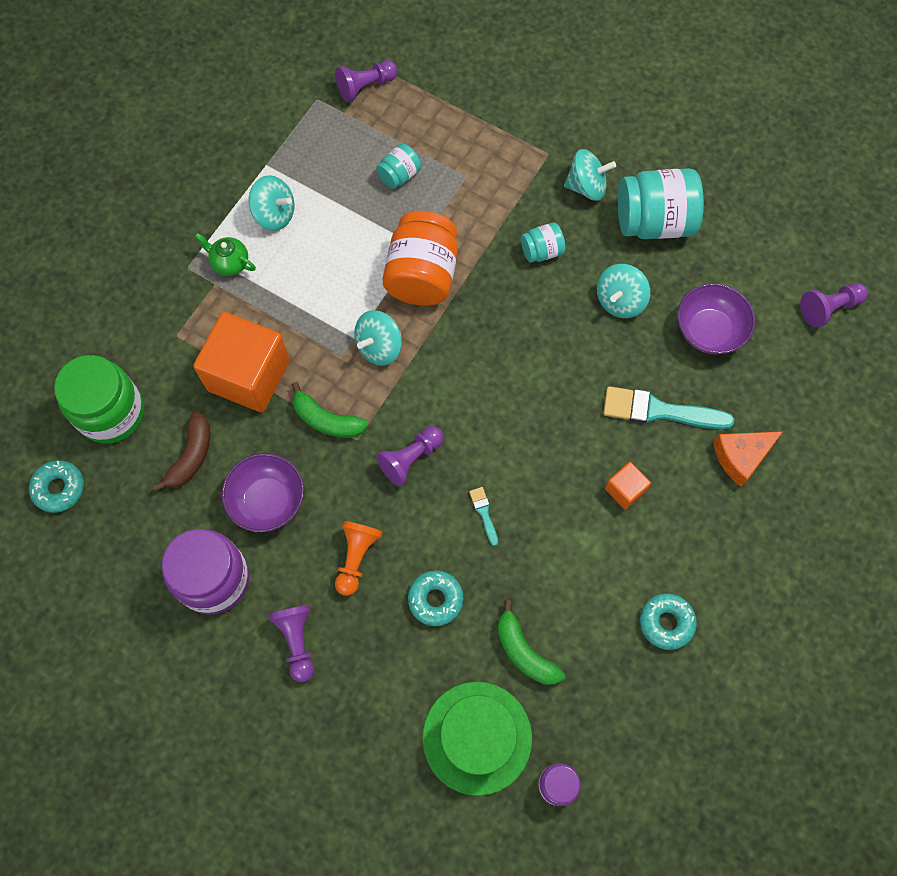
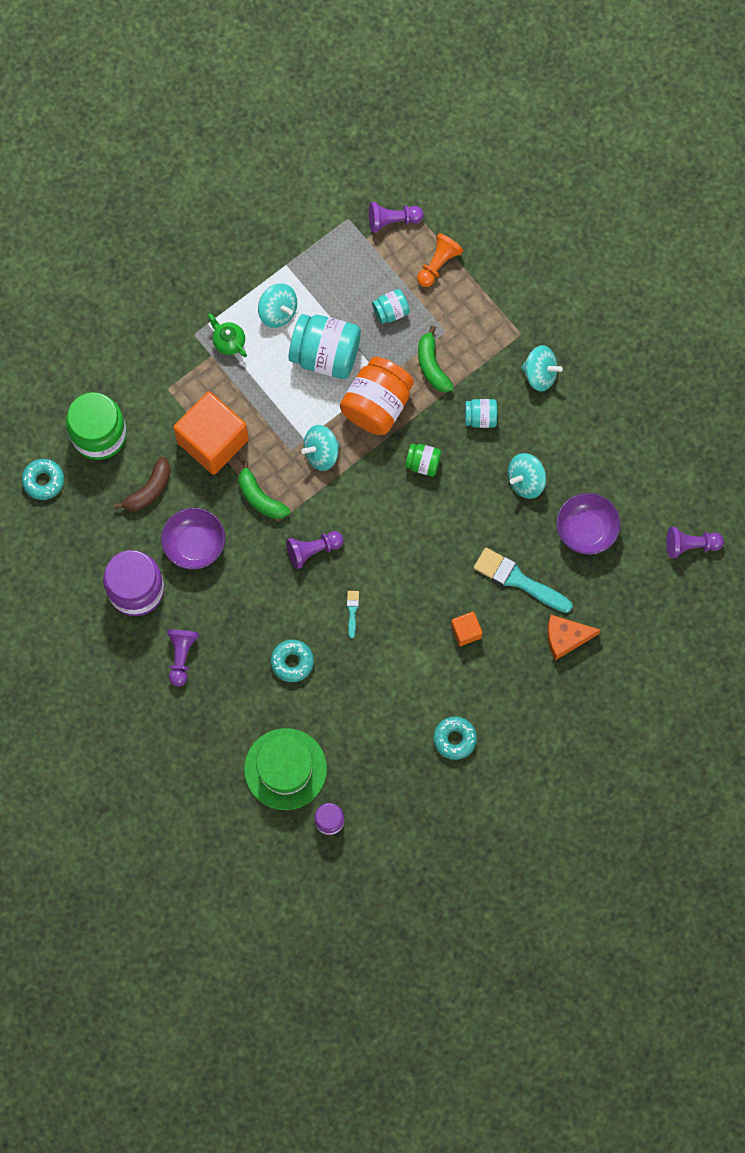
camera: 20 degrees right, 5 degrees up
(356, 558) = (245, 611): orange pawn -> orange pawn (438, 264)
(498, 320) = (423, 463): none -> green jar
(524, 651) = (342, 722): green banana -> green banana (432, 365)
(654, 222) = (582, 424): turquoise jar -> turquoise jar (325, 355)

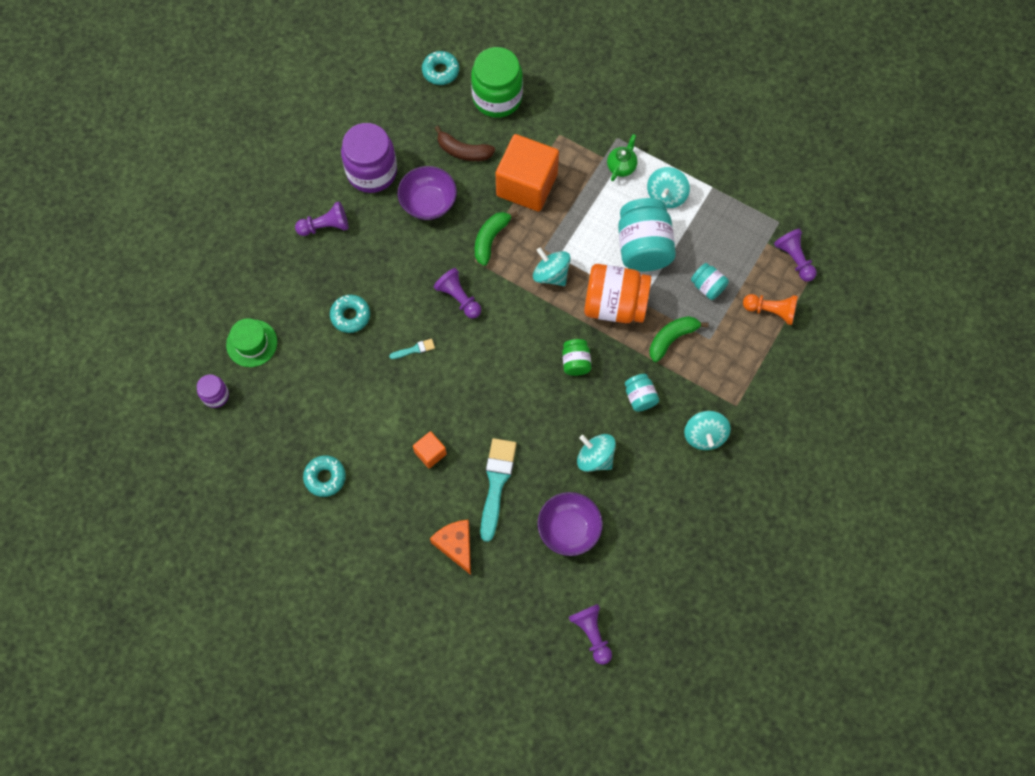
camera: 70 degrees right, 5 degrees down
(285, 769) = (251, 343): green hat -> green hat, size x0.66

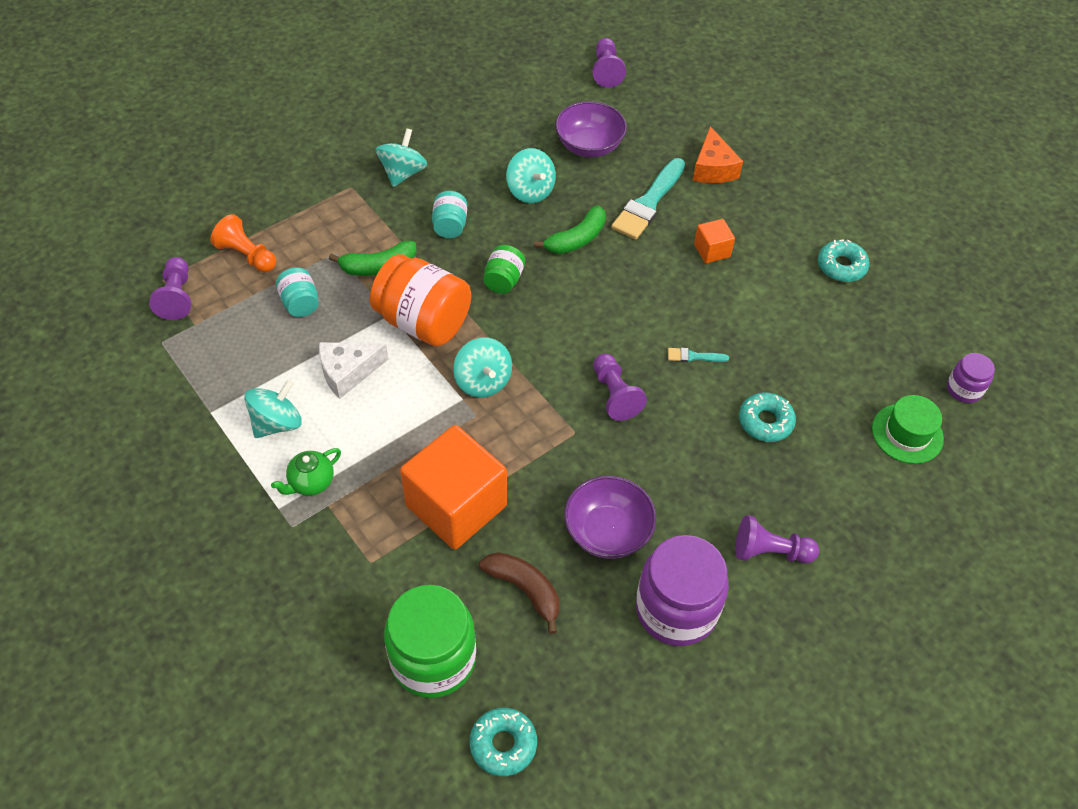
camera: 160 degrees left, 15 degrees down
(490, 239) = (541, 451): green banana -> green banana (577, 239)
(643, 247) = (348, 372): turquoise jar -> white cheese

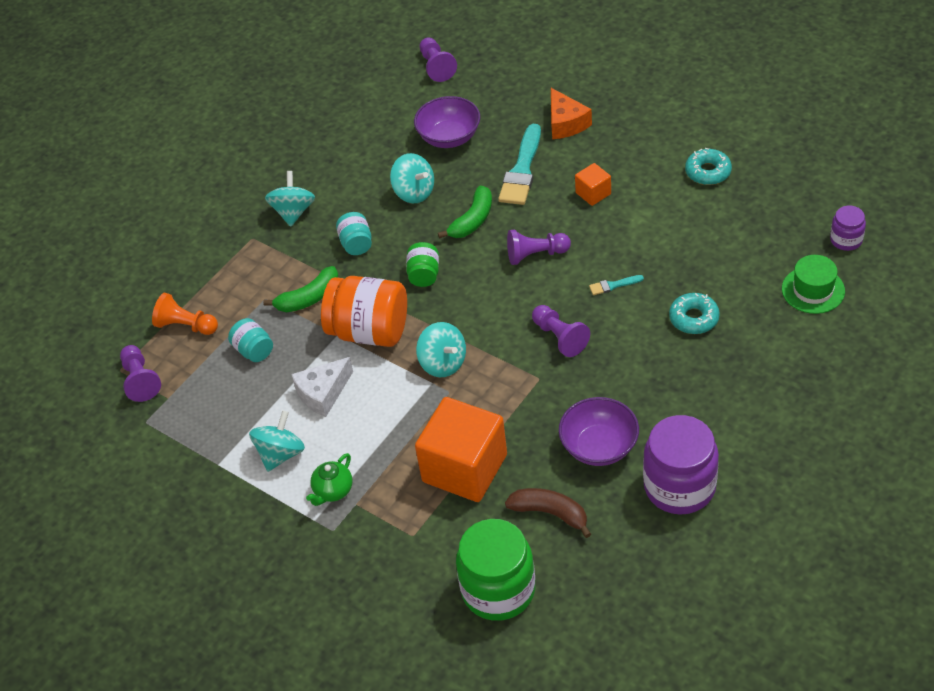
camera: 10 degrees left, 5 degrees down
(503, 744) = (583, 633): turquoise donut -> none
(770, 551) = (737, 418): purple pawn -> purple pawn (536, 255)

